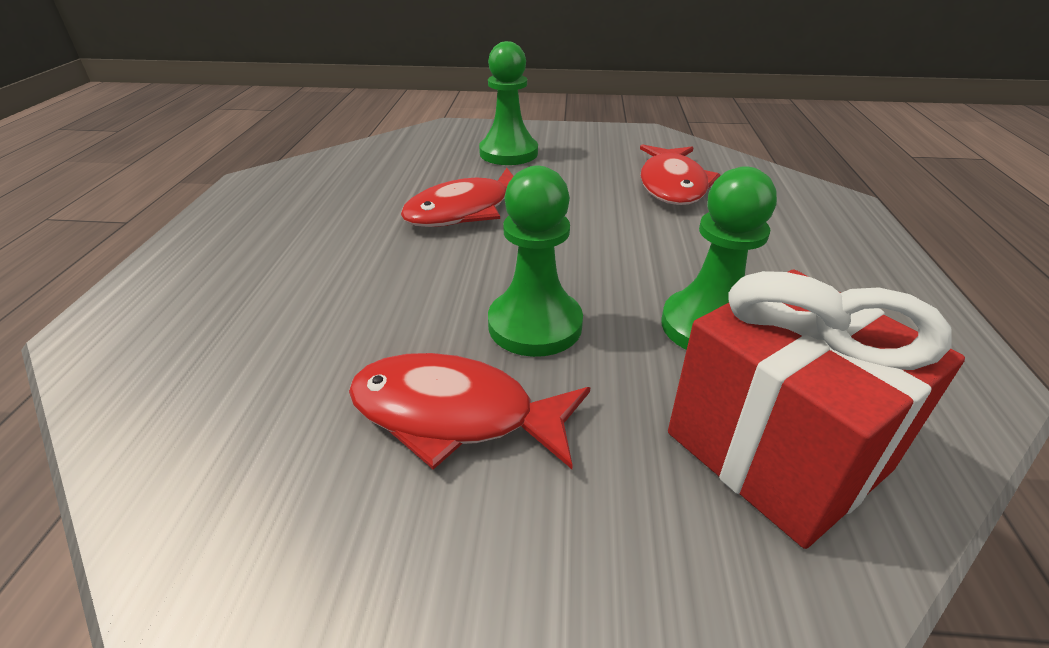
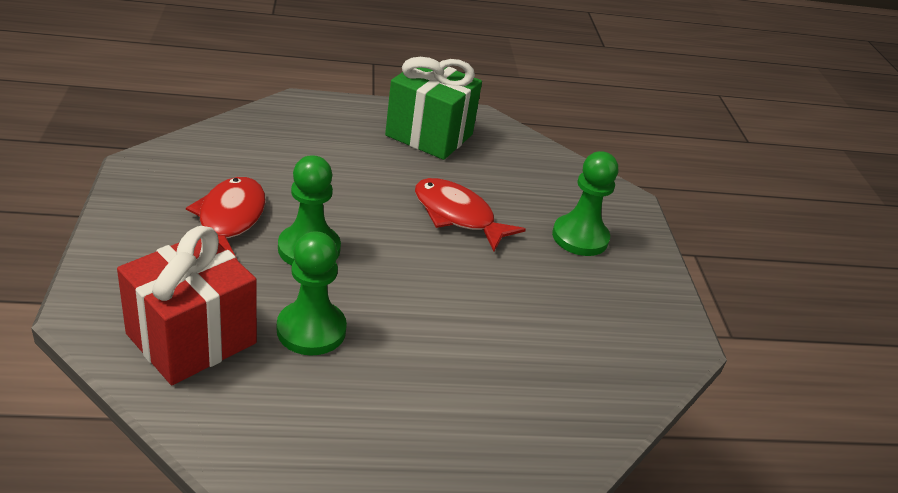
camera: 75 degrees right, 0 degrees up
(277, 216) = (429, 135): none -> green gift
(672, 185) = (545, 342): red fish -> none

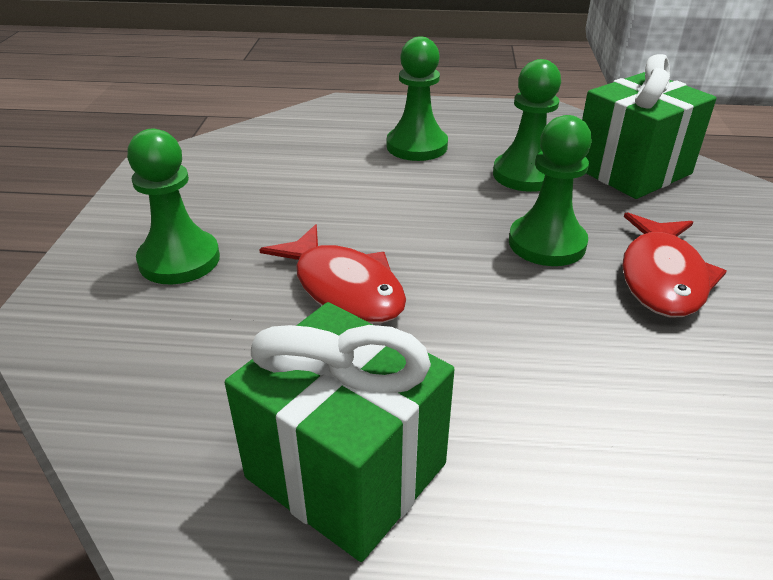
camera: 165 degrees left, 0 degrees up
(191, 339) = (631, 170): red gift -> green gift
(430, 377) = (417, 146): none -> green pawn

